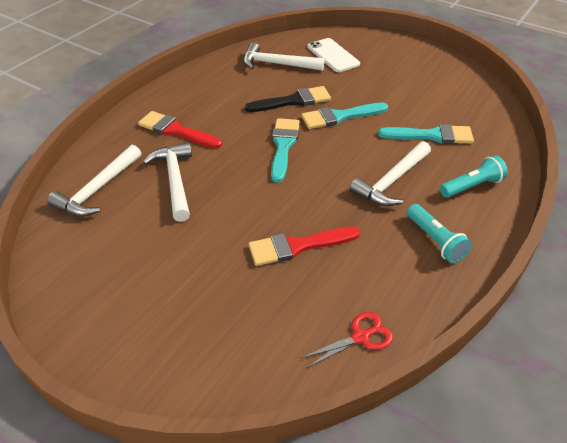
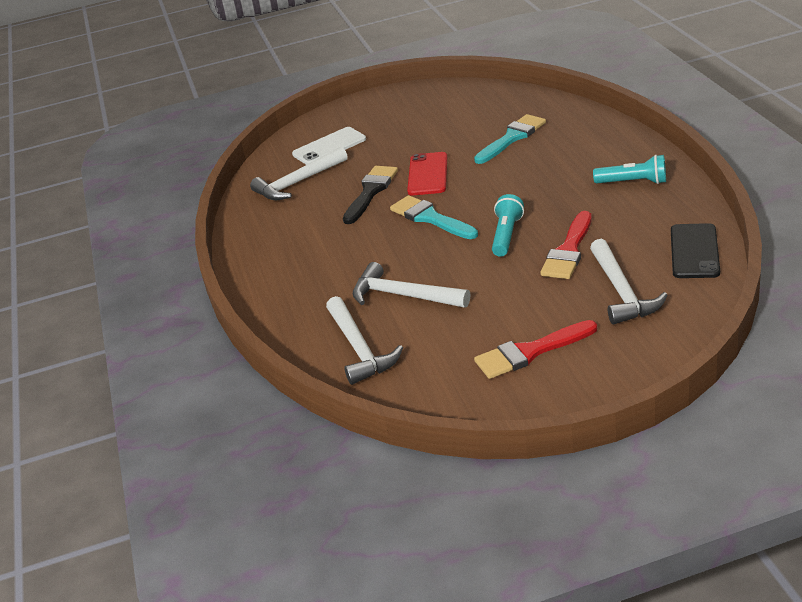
camera: 45 degrees left, 10 degrees down
(176, 130) = (326, 275): red brush -> red brush (530, 352)
(333, 55) = (329, 147): white phone -> white phone turned 45 degrees counterclockwise
(339, 117) = (427, 174): turquoise brush -> red phone
(360, 337) = (694, 251): red scissors -> black phone
(392, 181) = (544, 177): white hammer -> white hammer (621, 291)
(471, 186) = (593, 143): turquoise flashlight -> turquoise flashlight (506, 235)

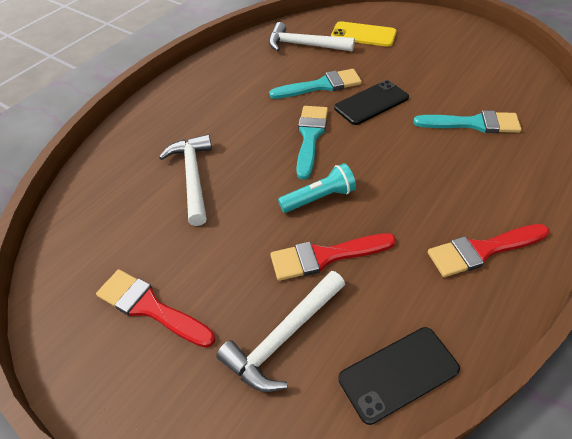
camera: 50 degrees right, 15 degrees up
(329, 147) = (363, 35): white phone -> yellow phone
(359, 348) = (111, 188): white hammer -> none
(370, 192) = (321, 86): black brush -> turquoise brush
(427, 174) = (371, 103): red phone -> black phone
(633, 182) = (482, 250): turquoise flashlight -> red brush

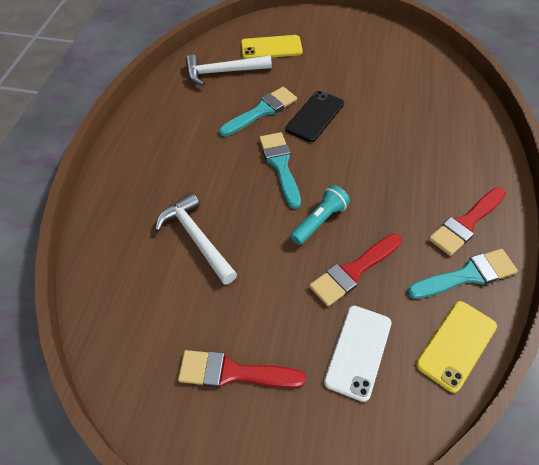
camera: 25 degrees left, 5 degrees up
(284, 337) = (358, 352): white hammer -> white phone
(398, 374) = (456, 345): black phone -> yellow phone
(473, 124) = (406, 113): turquoise brush -> turquoise brush (467, 275)

